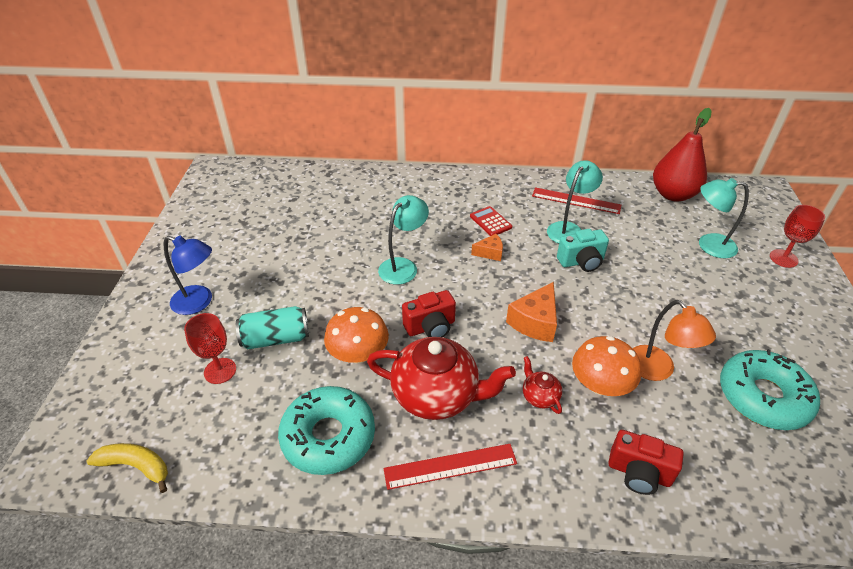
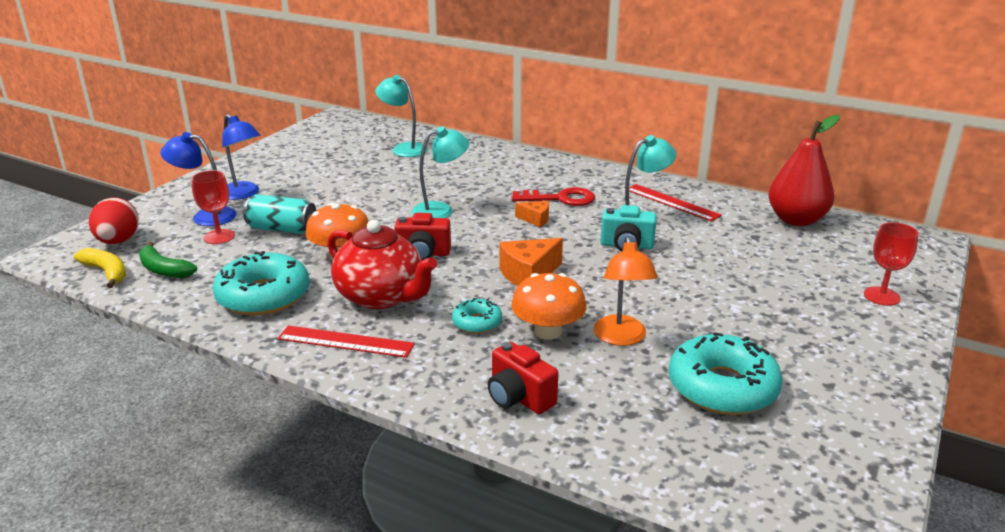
camera: 25 degrees right, 15 degrees down
(113, 415) = (118, 241): none -> red egg
(183, 346) = (206, 216): none -> blue lamp
(197, 439) = (163, 270): none -> green banana
(490, 222) = (560, 199): red calculator -> red key
(539, 396) = (477, 322): red teapot -> turquoise donut
(708, 245) = (794, 266): turquoise lamp -> turquoise lamp (403, 149)

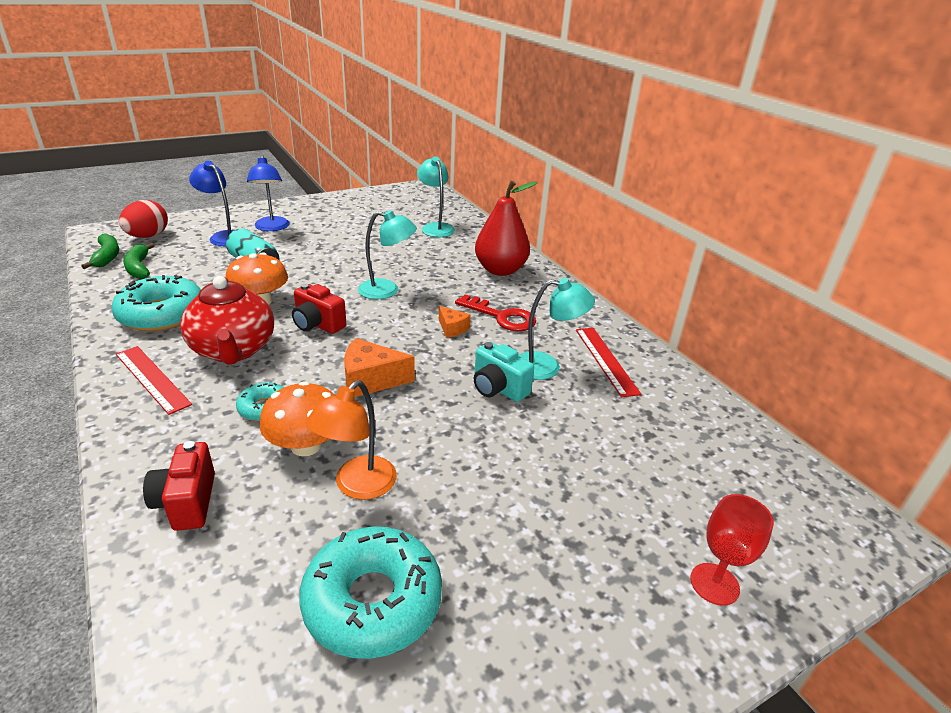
camera: 30 degrees right, 5 degrees up
(107, 272) = (107, 257): yellow banana -> green banana
(219, 237) = (208, 255): red goblet -> none
(796, 220) = (724, 435): red pear -> red pear (500, 270)

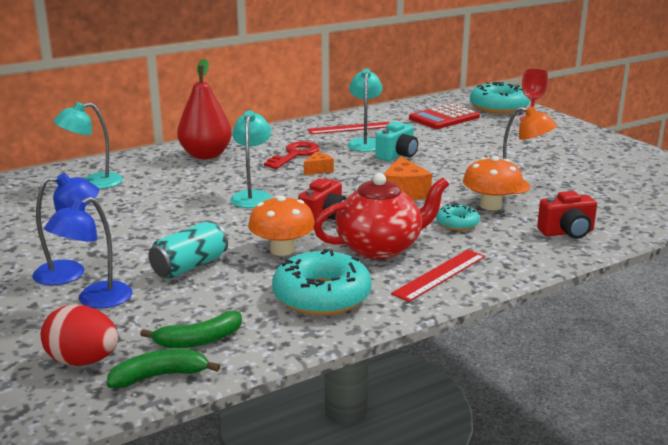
camera: 90 degrees left, 10 degrees down
(372, 601) = (595, 179): turquoise donut -> turquoise donut (498, 107)
(682, 457) = (444, 118): none -> red calculator

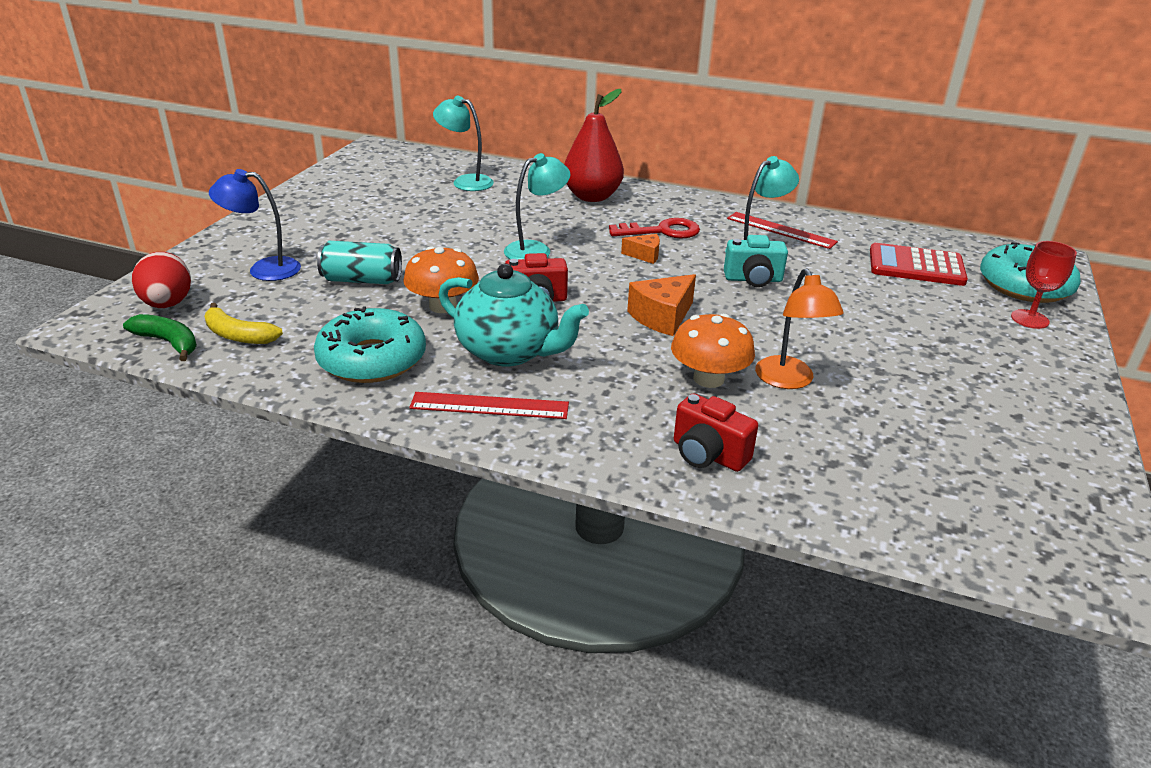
camera: 50 degrees right, 10 degrees up
(70, 272) = (299, 241): blue lamp -> none
(199, 340) = (238, 335): green banana -> yellow banana
(380, 248) = (509, 351): red teapot -> turquoise teapot
(457, 223) = (628, 374): turquoise donut -> none

